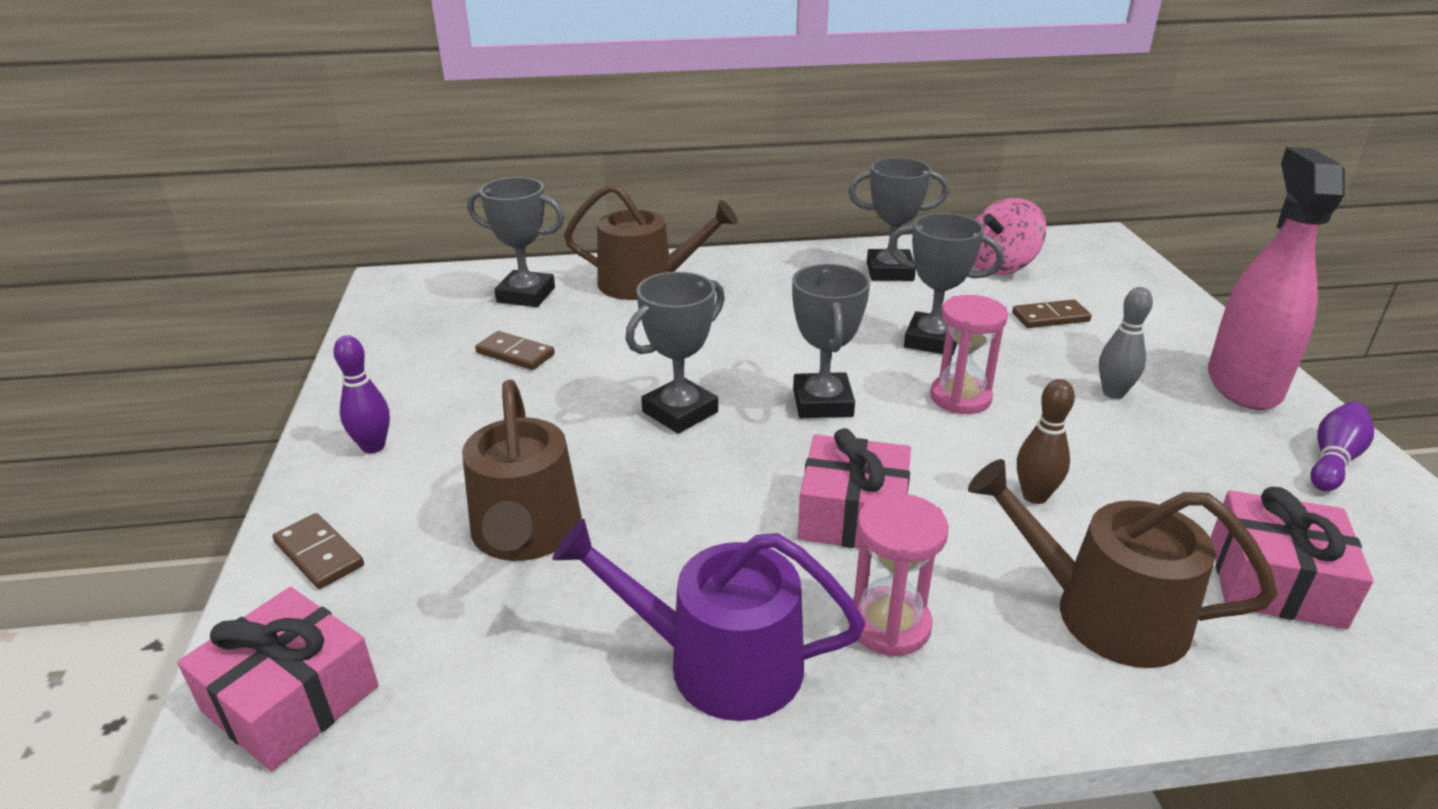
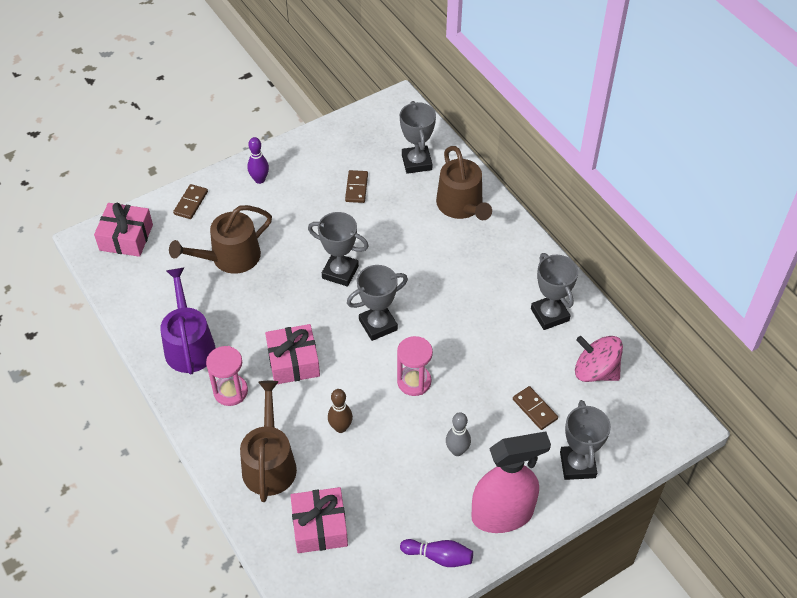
camera: 65 degrees right, 20 degrees up
(932, 340) = (470, 356): grey trophy -> grey trophy (577, 465)

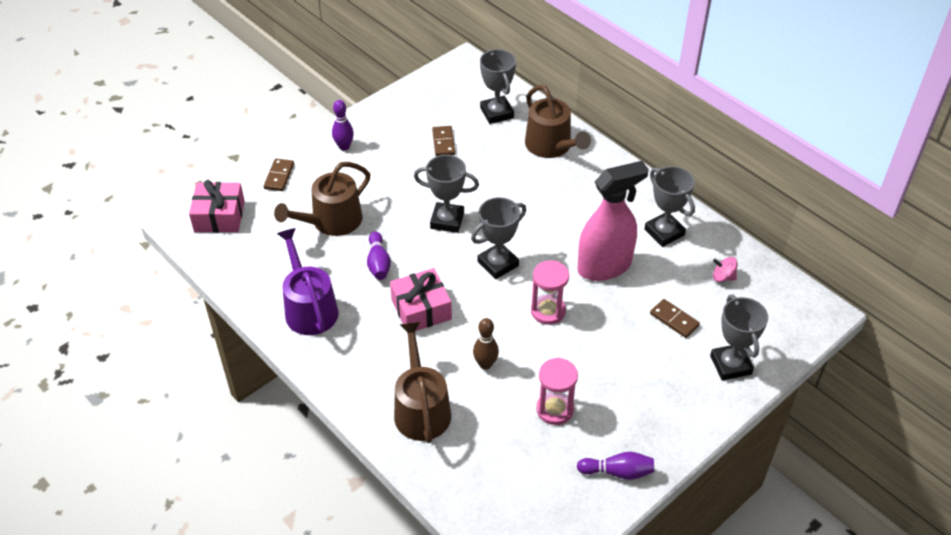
camera: 10 degrees left, 5 degrees down
(230, 391) = (363, 346): pink hourglass -> pink hourglass (555, 409)
(264, 307) = (378, 263): none -> purple bowling pin
(320, 526) = (489, 462): pink gift -> none
(457, 450) = (608, 369): grey bowling pin -> none
(502, 514) = (670, 422): pink spray bottle -> pink spray bottle (604, 266)
(595, 371) = (723, 277): pink spinning top -> pink spinning top, size x0.52

